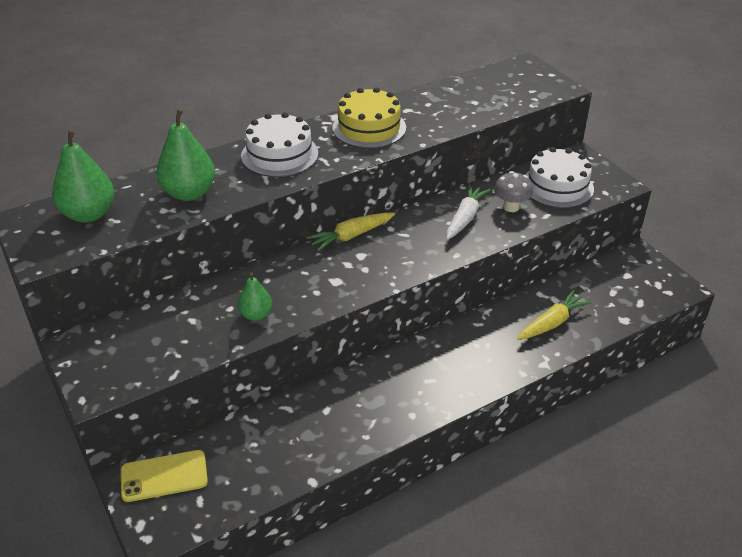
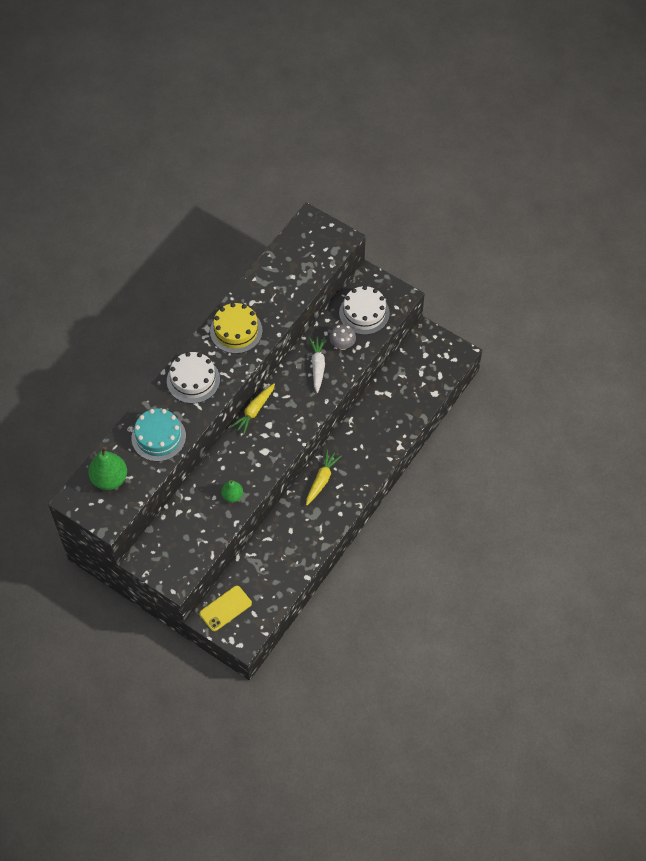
camera: 25 degrees left, 20 degrees up
(189, 193) = (158, 437): green pear -> turquoise cake
(552, 323) = (393, 413): yellow carrot -> yellow carrot (321, 480)

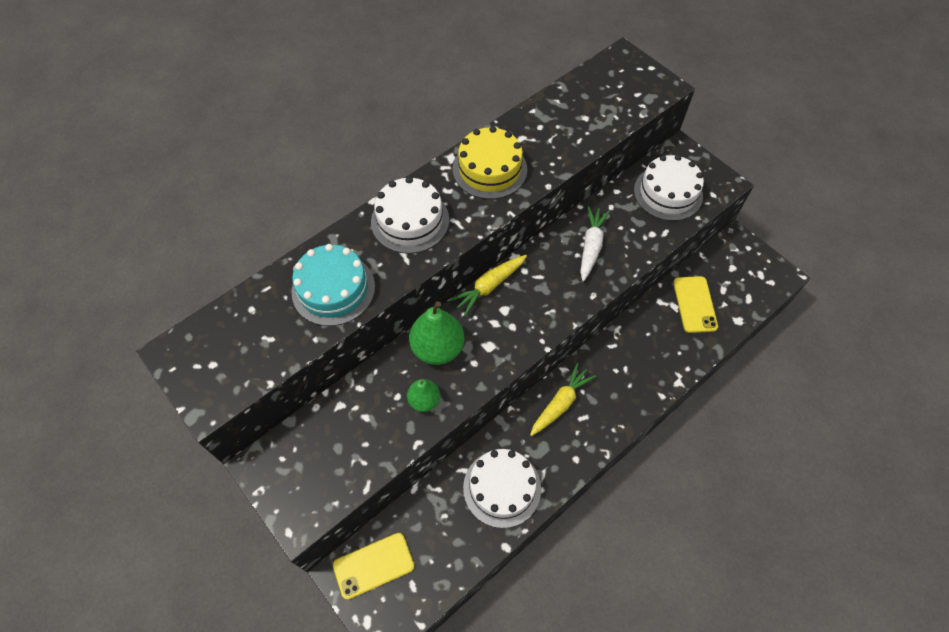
camera: 15 degrees right, 0 degrees up
(109, 479) = (239, 334): green pear -> green pear (438, 348)
(295, 543) = (502, 488): none -> white cake
(342, 345) = (630, 226): grey mushroom -> none
(402, 389) = (694, 304): none -> yellow phone

